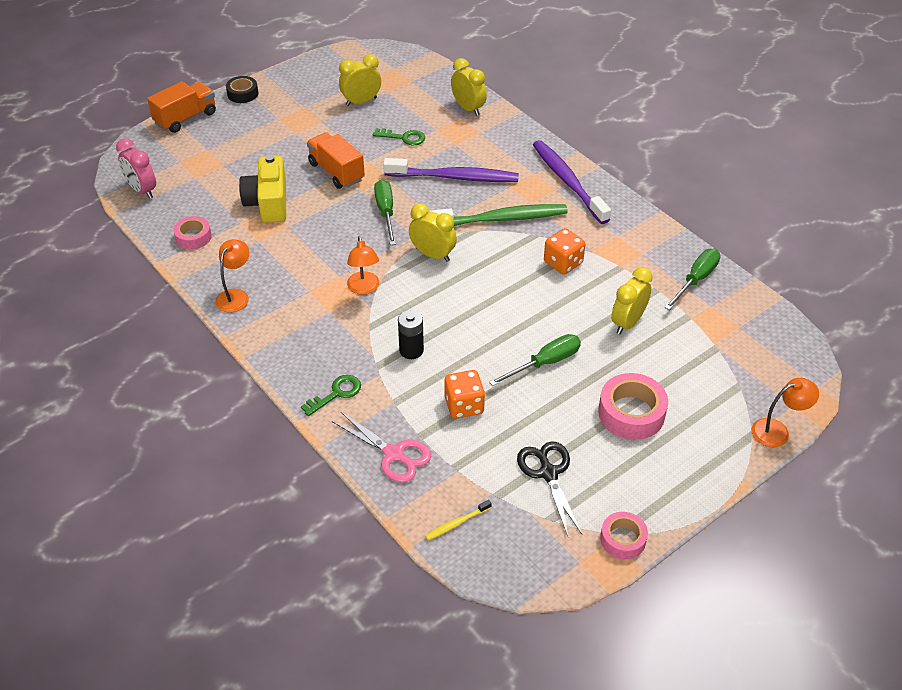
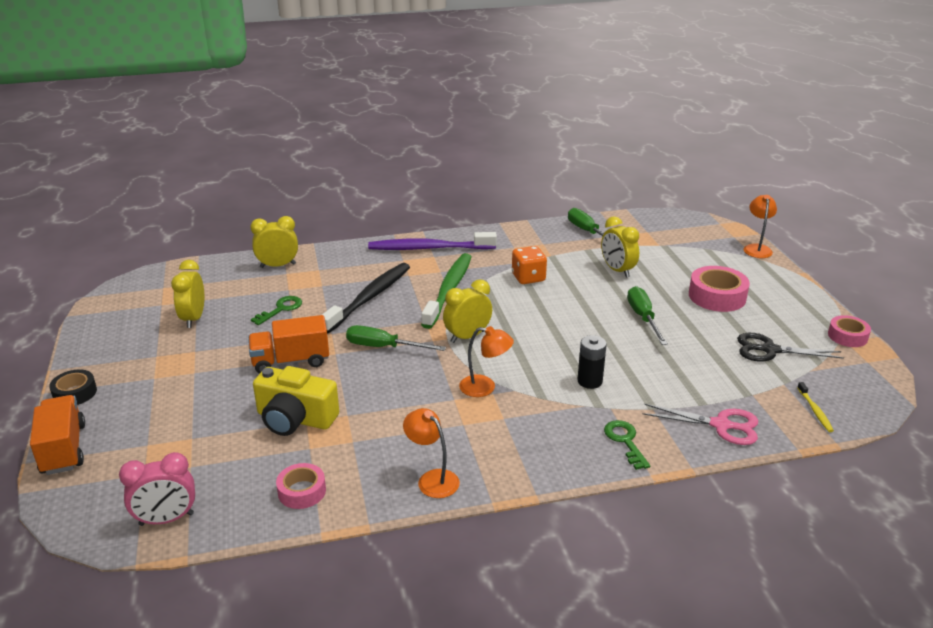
camera: 65 degrees left, 15 degrees down
(394, 454) = (721, 425): pink scissors -> pink scissors turned 45 degrees clockwise
(454, 177) = (369, 298): purple toothbrush -> black toothbrush
(464, 405) = (675, 370): orange dice -> none

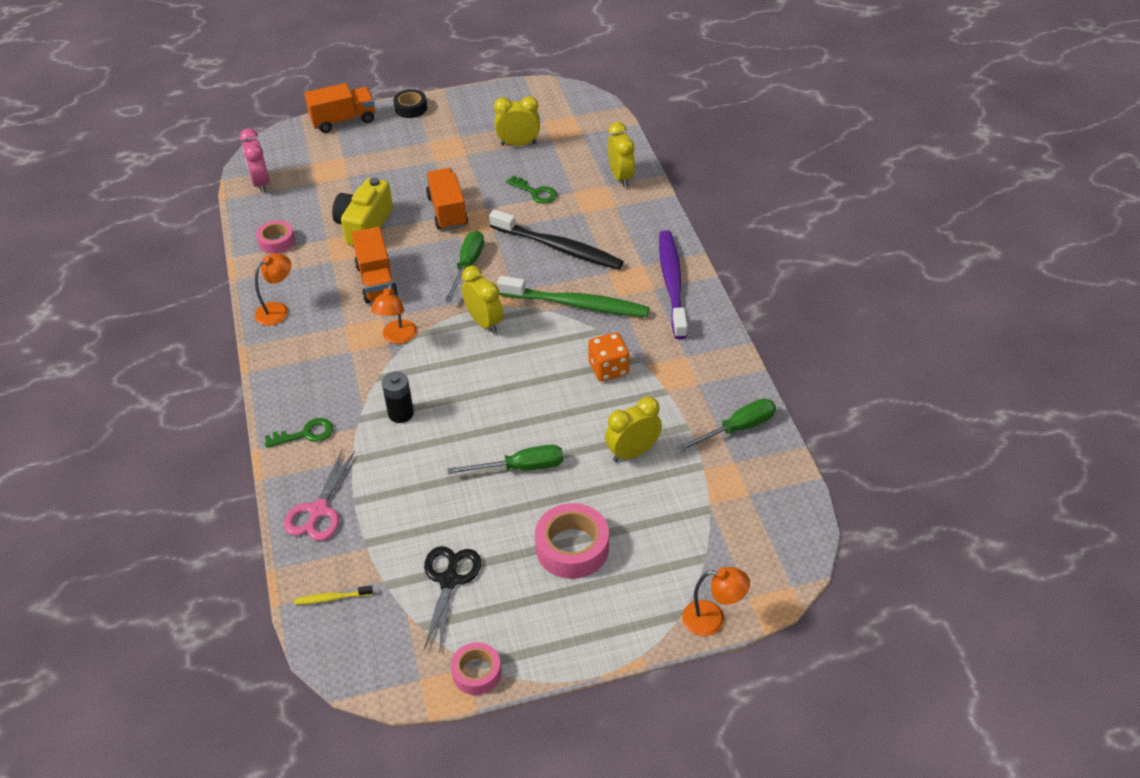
camera: 90 degrees right, 15 degrees up
(395, 405) = (376, 281): none -> orange truck

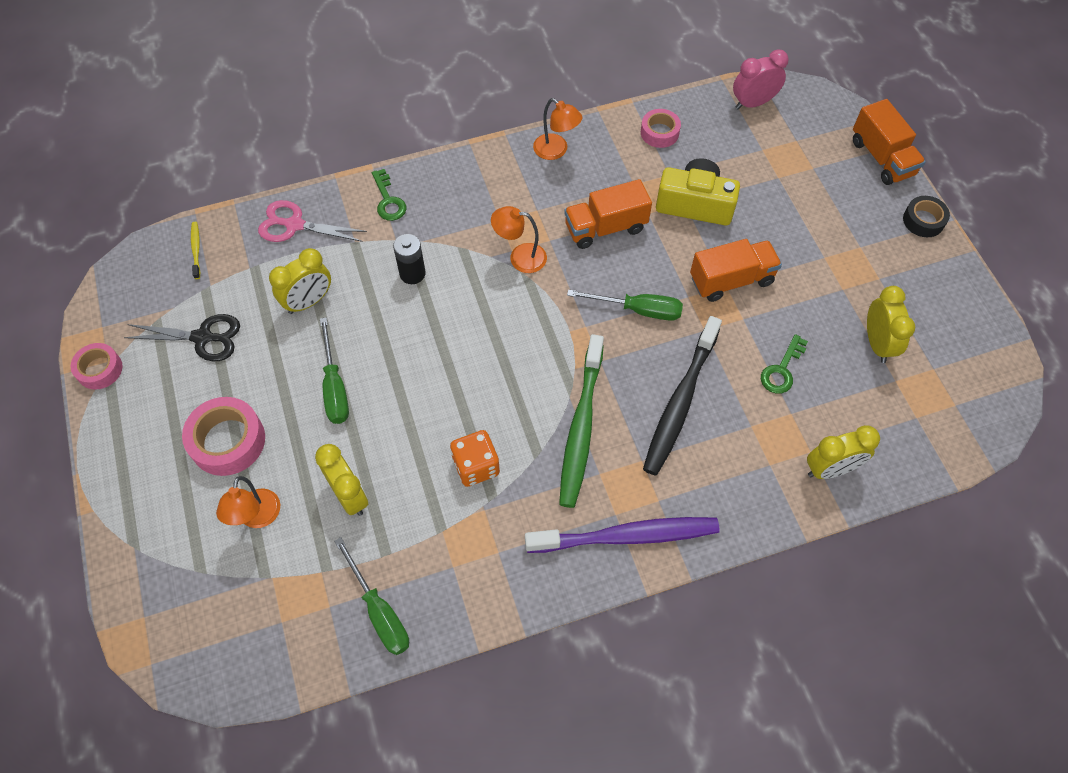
camera: 85 degrees right, 15 degrees up
(484, 322) = (546, 335): yellow clock -> yellow clock (308, 301)
(712, 619) = (122, 578): orange lamp -> orange lamp (257, 517)

